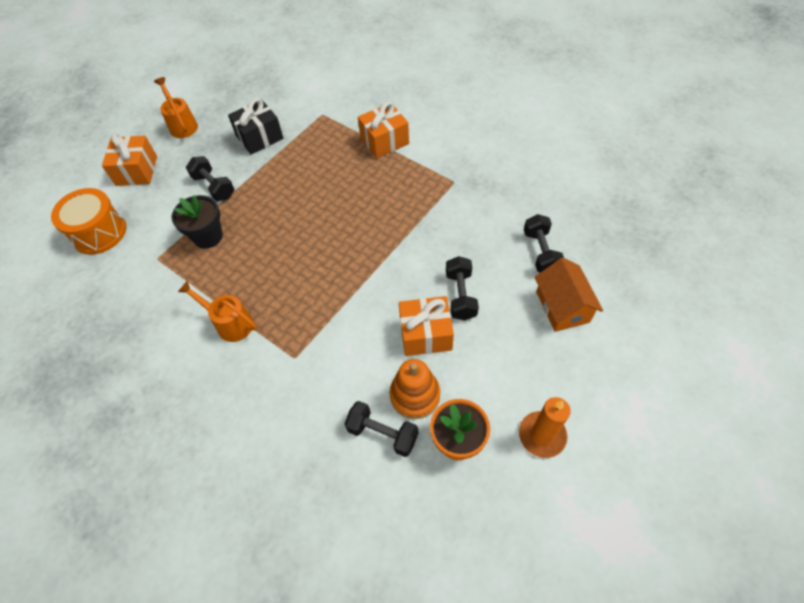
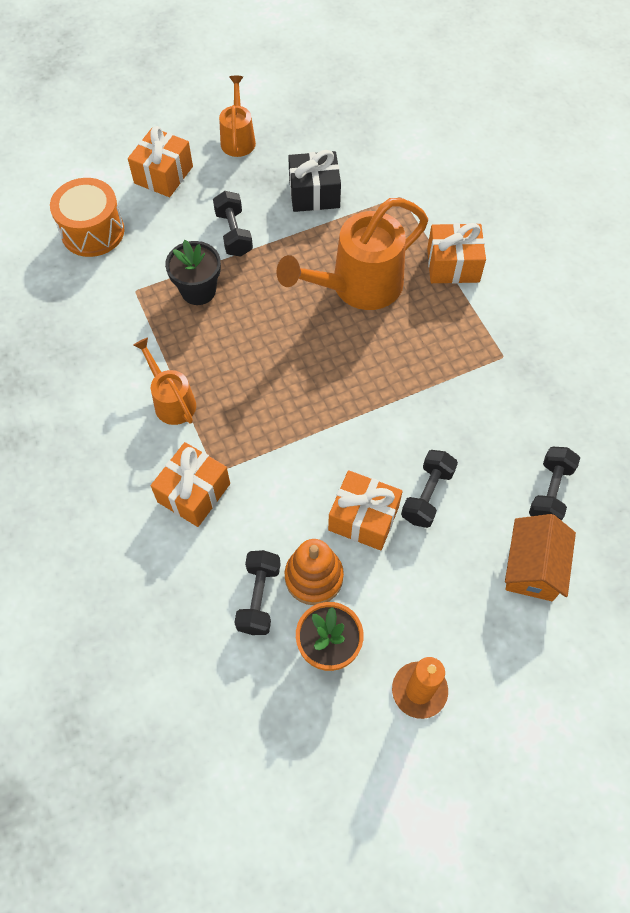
camera: 25 degrees right, 5 degrees up
(286, 382) = (194, 493): none -> orange gift
(326, 182) = (357, 286): none -> orange watering can
(382, 433) = (259, 598): black dumbbell -> black dumbbell turned 45 degrees clockwise

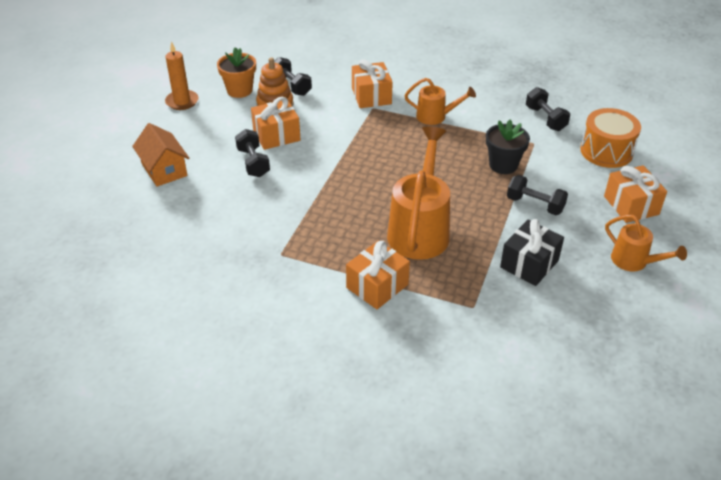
camera: 135 degrees right, 20 degrees down
(550, 492) = (183, 205): black dumbbell -> black dumbbell (545, 118)

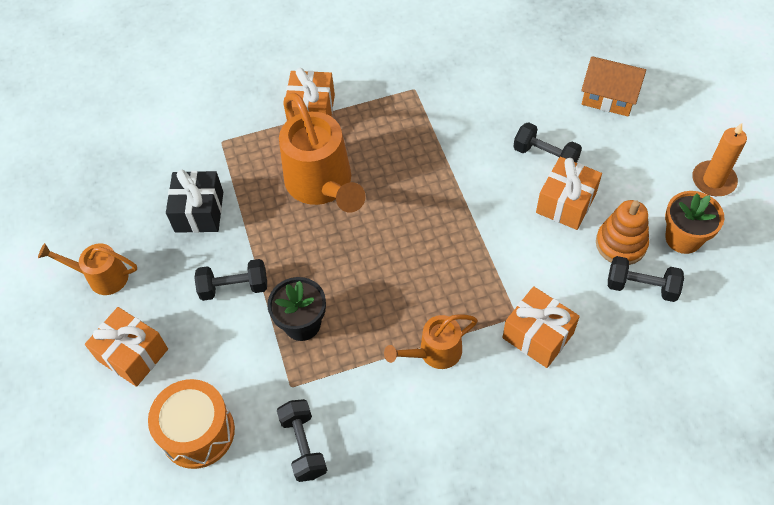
camera: 145 degrees right, 15 degrees up
(545, 118) = (304, 445): black dumbbell -> black dumbbell turned 45 degrees clockwise

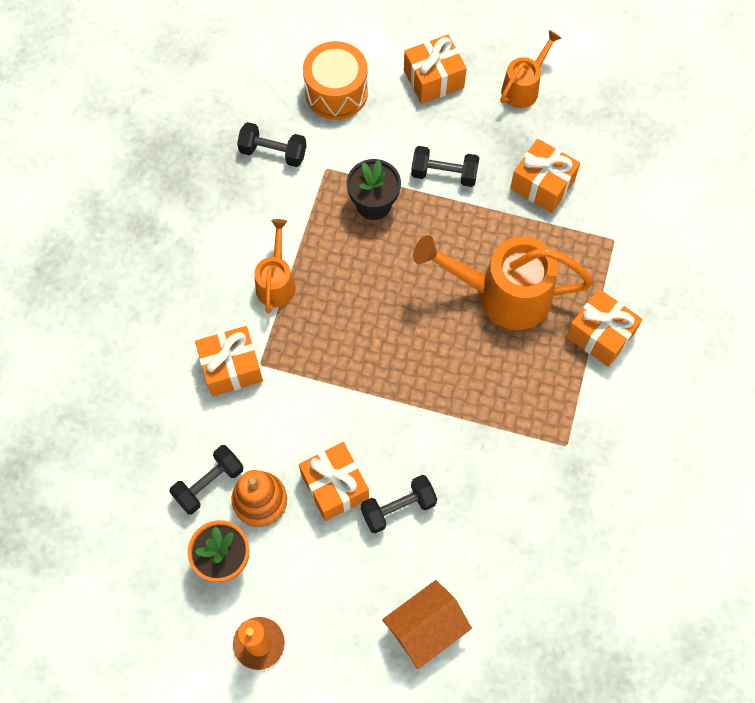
camera: 120 degrees right, 10 degrees up
(199, 212) = (542, 184): black gift -> orange gift
(234, 287) = (444, 174): black dumbbell -> black dumbbell turned 75 degrees clockwise

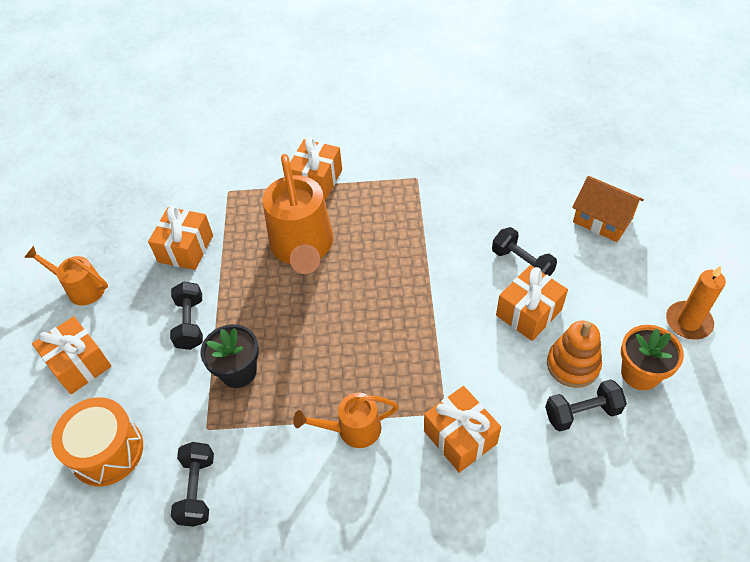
camera: 105 degrees left, 15 degrees down
(209, 484) = (582, 412): black dumbbell -> black dumbbell turned 45 degrees counterclockwise

